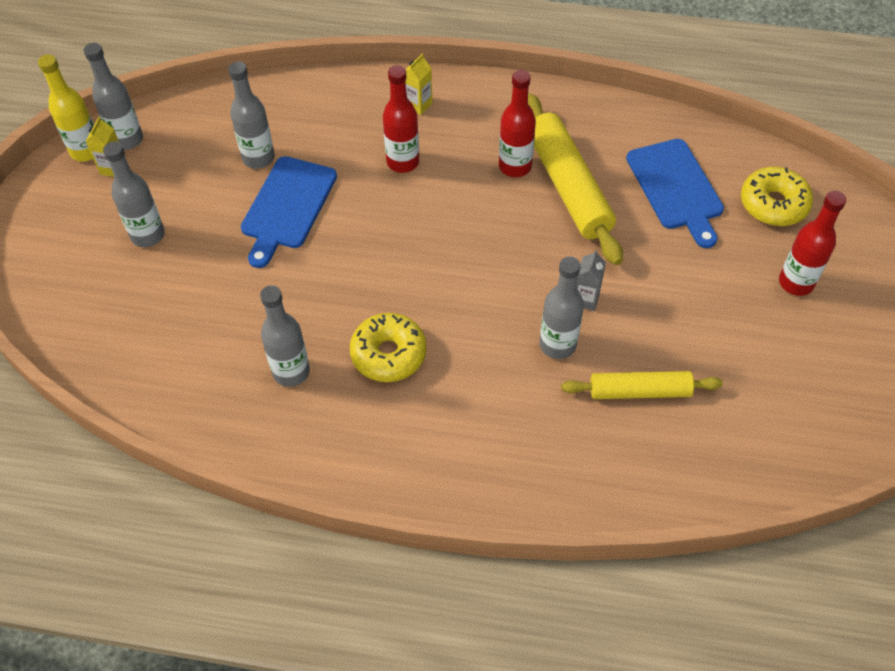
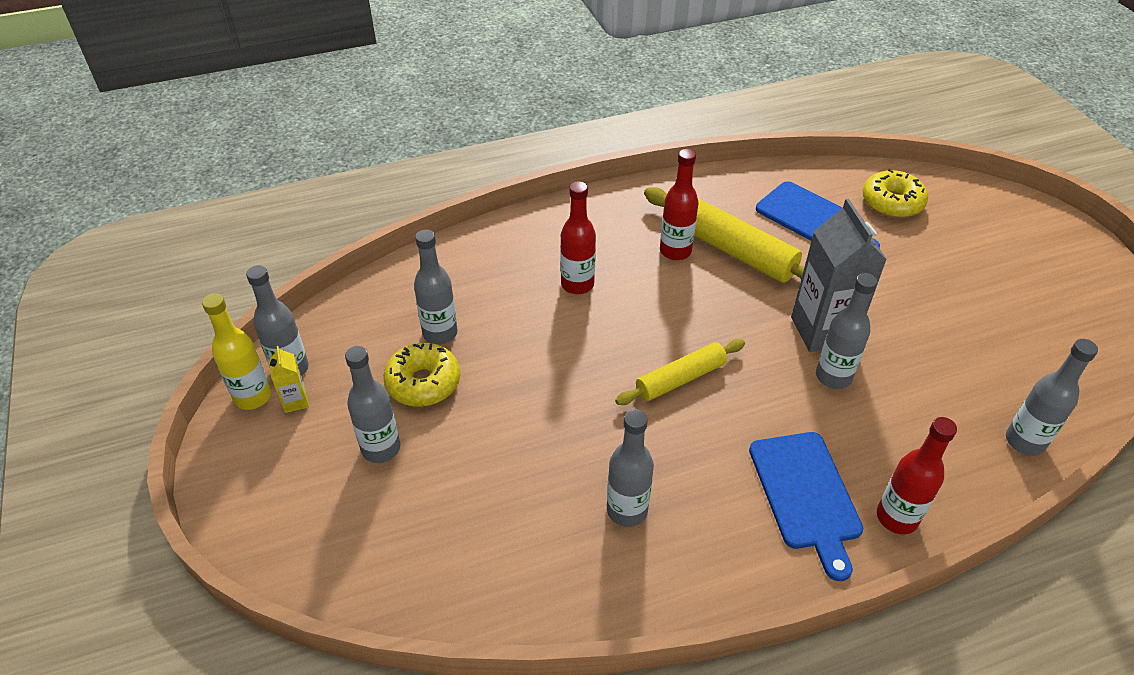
camera: 30 degrees left, 10 degrees down
(287, 206) = (502, 364): blue cutting board -> blue cutting board (806, 494)
(388, 354) = (702, 451): yellow donut -> yellow donut (423, 383)
(418, 105) = (552, 234): yellow carton -> none
(586, 299) = (822, 331): grey carton -> grey carton, size x2.23
(639, 391) = (927, 384): yellow rolling pin -> yellow rolling pin (680, 379)
(681, 483) = (1024, 441): none -> grey bottle
(796, 282) = (959, 251): red bottle -> red bottle (896, 518)

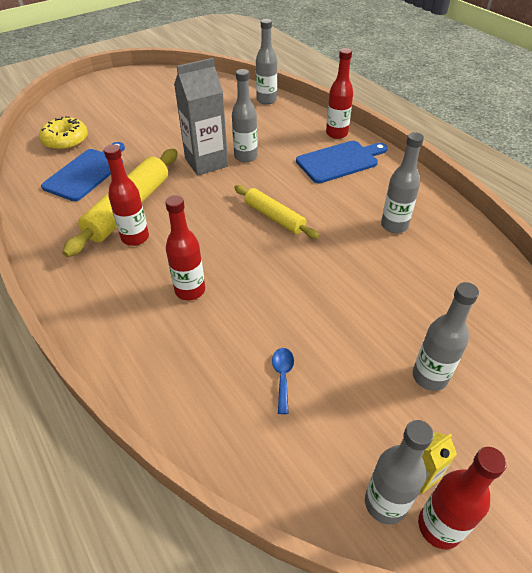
camera: 105 degrees left, 0 degrees up
(253, 397) = (439, 526): yellow bottle -> red bottle
(423, 383) = (346, 370): yellow donut -> none
(440, 333) = (282, 376): grey bottle -> blue spoon

